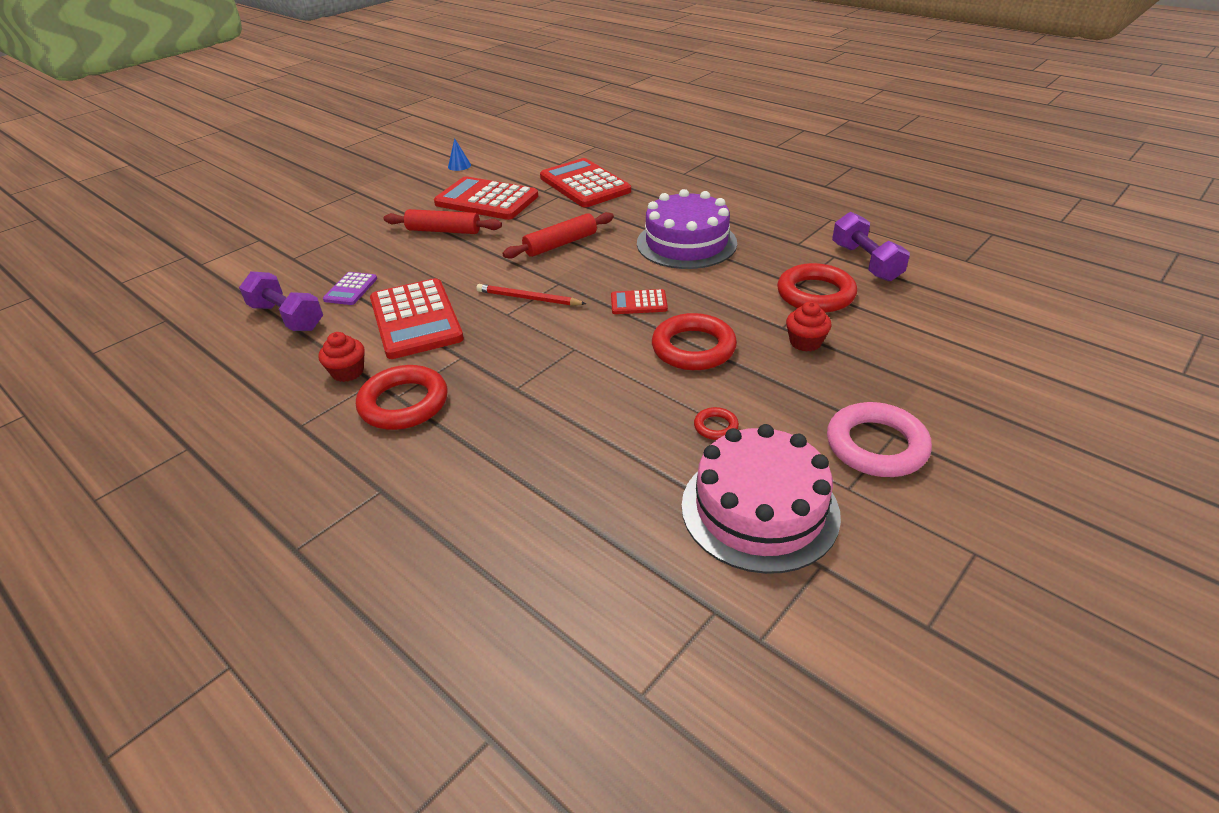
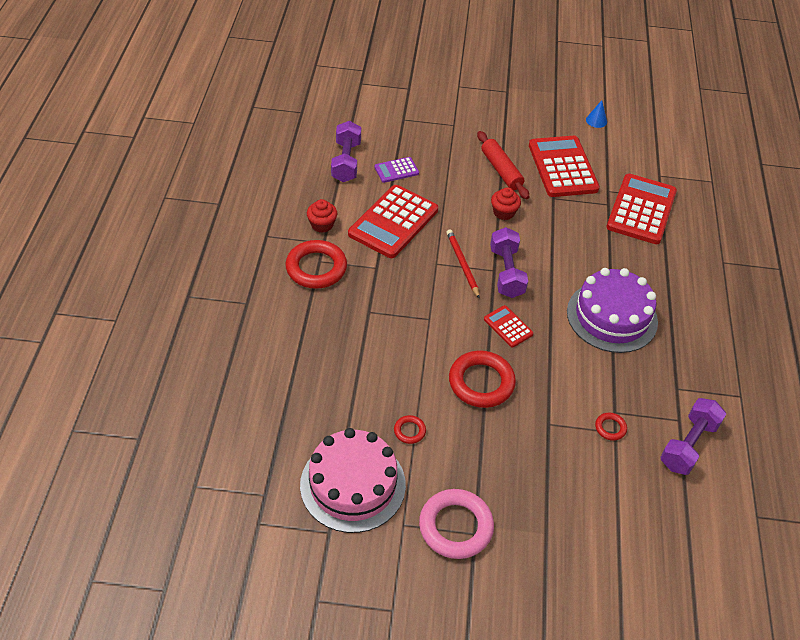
camera: 50 degrees right, 10 degrees up
(561, 244) = (543, 243): red rolling pin -> none
(570, 277) = (506, 272): none -> purple dumbbell
(805, 342) = (540, 445): red cupcake -> red cupcake (503, 212)
(815, 294) = (610, 428): red ring -> red ring, size x0.46

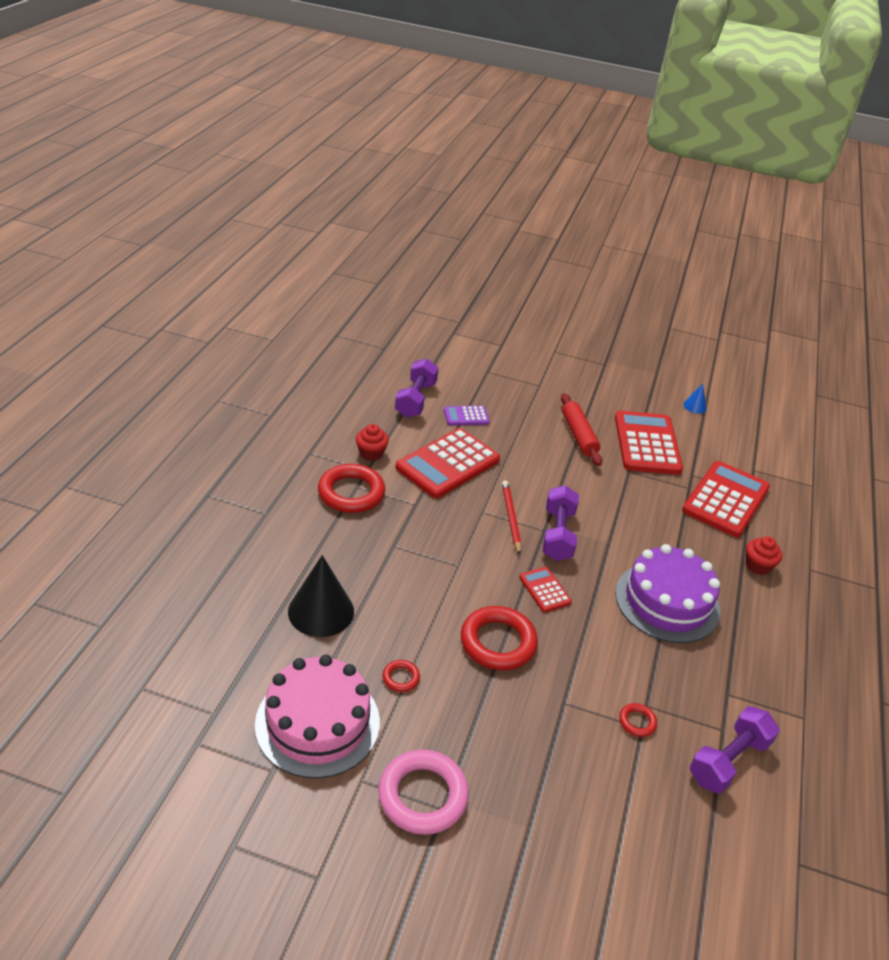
camera: 10 degrees right, 10 degrees down
(324, 385) = (321, 611): none -> black cone
(503, 212) = (570, 475): red cupcake -> red cupcake (758, 565)

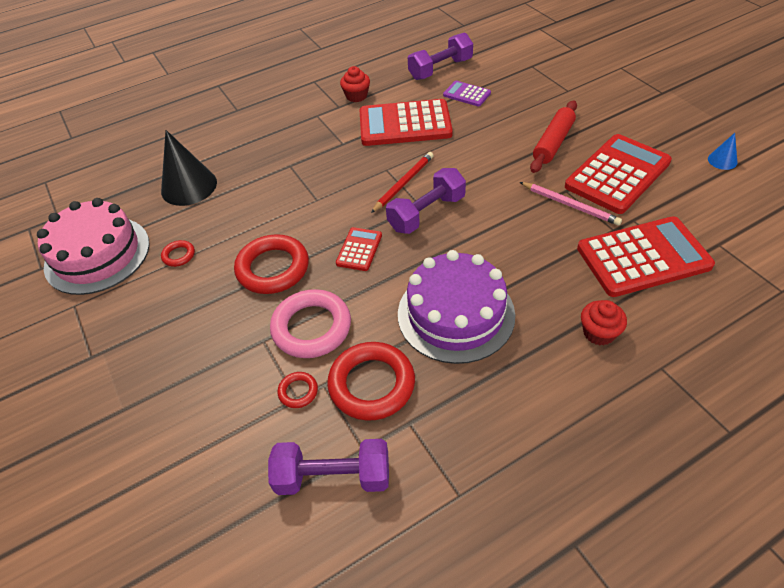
camera: 50 degrees right, 10 degrees up
(351, 493) = (307, 118): red ring -> red ring (371, 384)
(422, 796) = (91, 339): pink ring -> pink ring (311, 327)
(644, 481) = (570, 205): none -> pink pencil

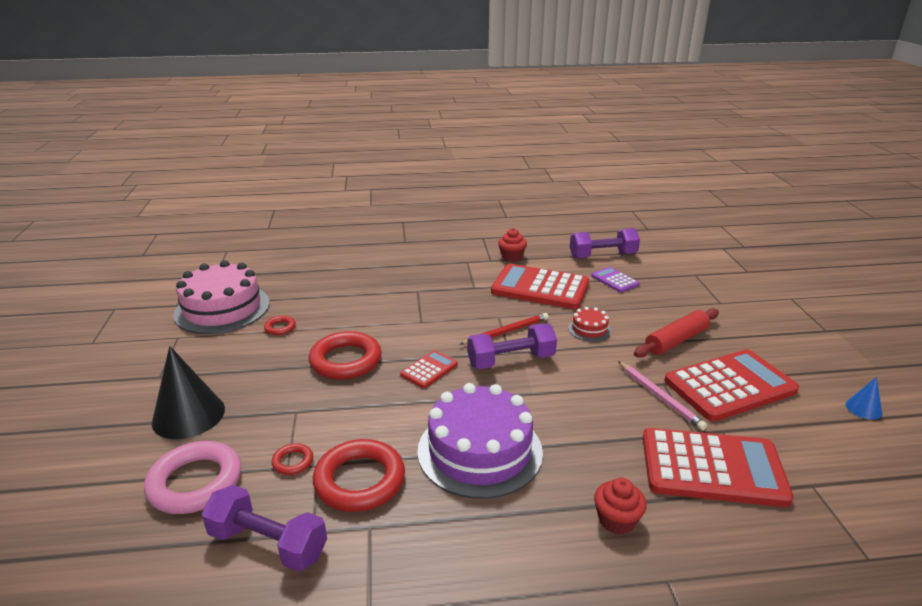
camera: 20 degrees right, 20 degrees down
(189, 186) = (326, 283): black cone -> black cone (188, 415)
(311, 327) = (343, 416): pink ring -> pink ring (195, 482)
(475, 156) = (589, 329): none -> red cake

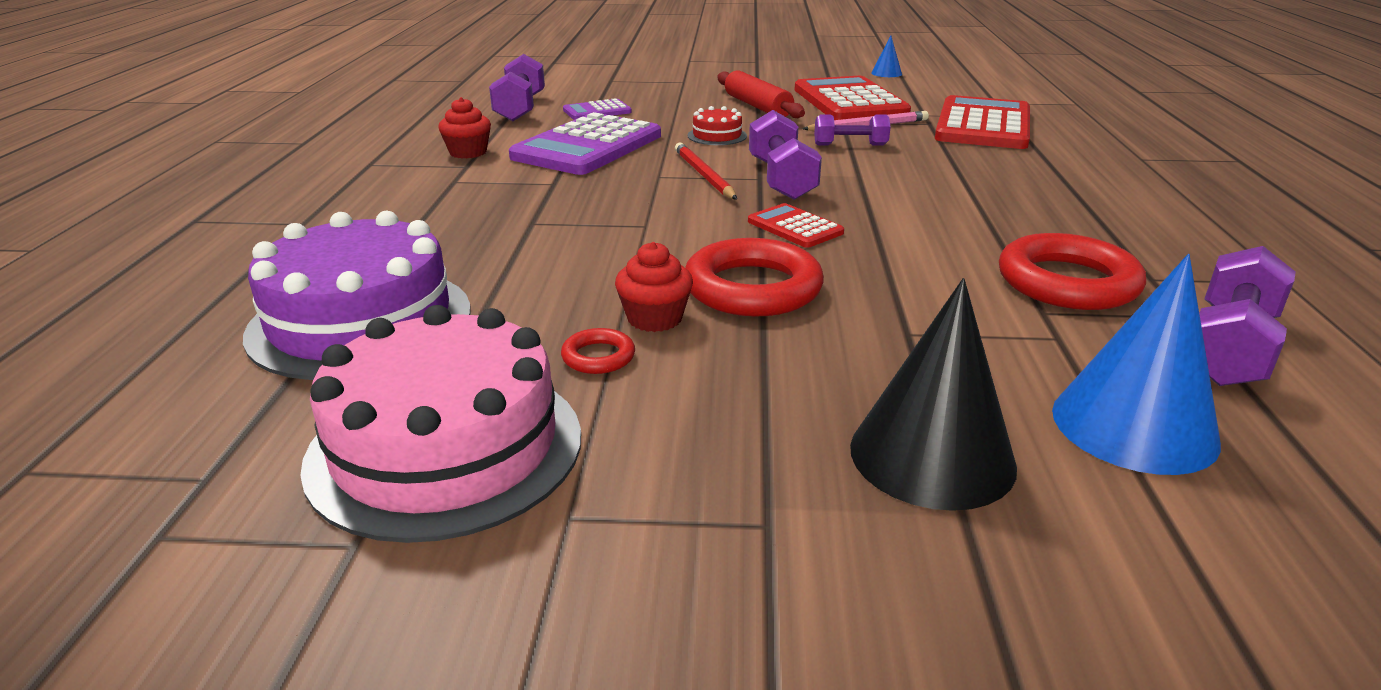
camera: 80 degrees left, 0 degrees up
(195, 482) = (1134, 425): pink ring -> blue cone
(293, 462) = (1044, 332): red ring -> none
(480, 451) = (982, 210): purple cake -> purple cake (361, 321)
(540, 288) = (588, 147): red calculator -> purple calculator
(601, 388) = (850, 145): none -> purple dumbbell
(616, 520) = (1074, 165): red cupcake -> red cupcake (654, 318)

